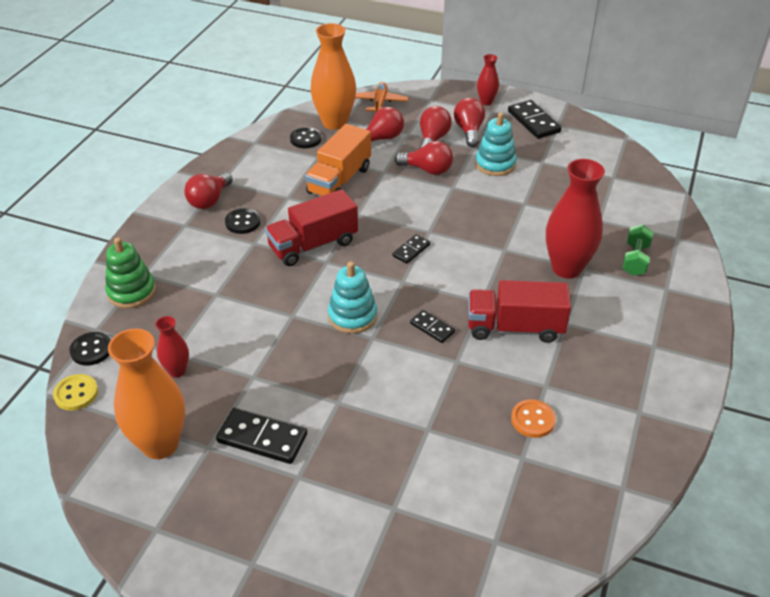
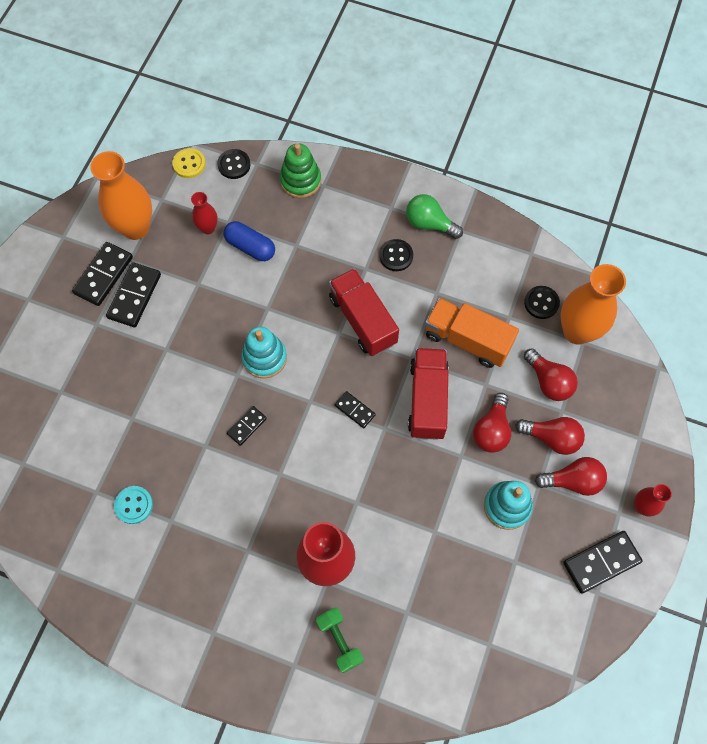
camera: 90 degrees right, 25 degrees up
(209, 200) = (429, 223): red light bulb -> green light bulb
(211, 332) = (250, 247): none -> blue capsule
(226, 474) = (103, 275): none -> black domino
(380, 103) = (624, 380): orange plane -> none
(514, 327) = (244, 501): red truck -> red truck (427, 400)
(533, 420) = (134, 505): orange button -> turquoise button
(635, 260) = (339, 640): green dumbbell -> green dumbbell turned 45 degrees clockwise

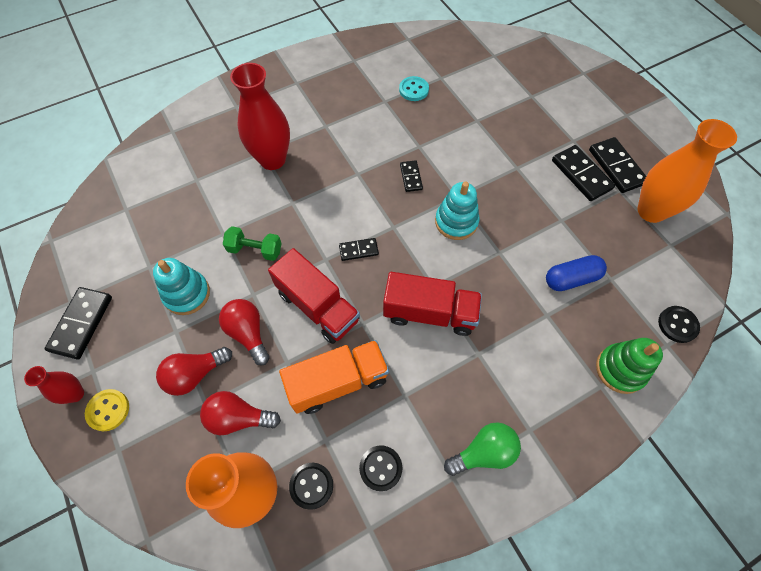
camera: 130 degrees right, 5 degrees down
(189, 164) = (701, 289): yellow button -> yellow button (108, 410)
(208, 228) = (615, 260): red vase -> none
(339, 640) = (222, 135): green dumbbell -> green dumbbell (255, 250)
(396, 256) = (471, 390): black button -> black button (380, 468)
(573, 481) = (150, 359): red light bulb -> none

